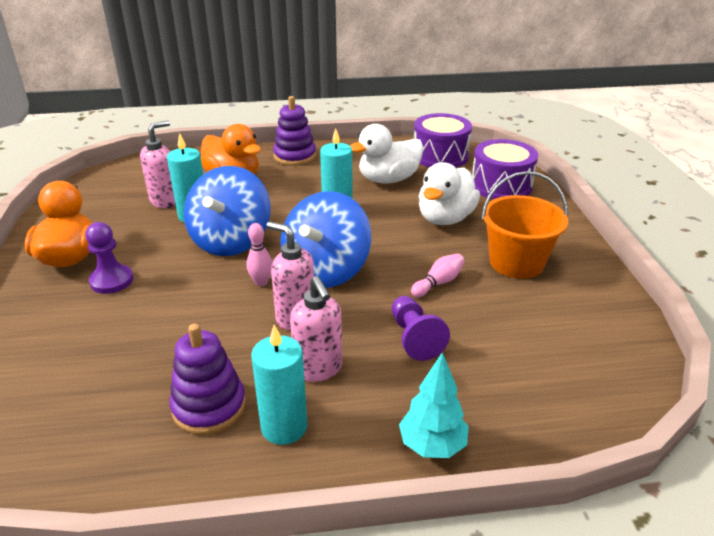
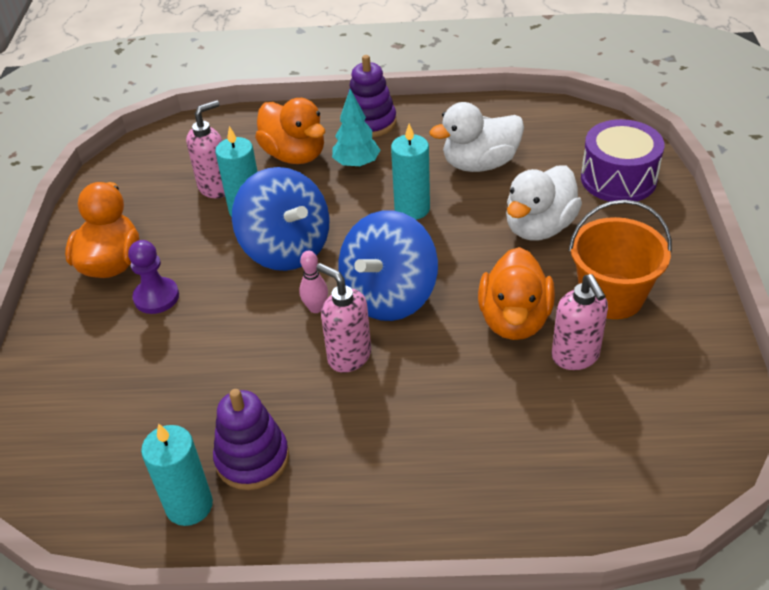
camera: 10 degrees right, 10 degrees up
(231, 241) = (286, 249): blue spinning top -> blue spinning top turned 60 degrees counterclockwise
(284, 427) = (325, 487): turquoise candle -> turquoise candle (189, 505)
(318, 369) = (367, 423): pink soap dispenser -> pink soap dispenser (575, 357)
(414, 338) = (475, 391): purple pawn -> none
(432, 445) = (472, 520): turquoise tree -> turquoise tree (356, 164)
(438, 283) = (514, 320): pink bowling pin -> orange duck
(440, 156) = (551, 128): purple drum -> none

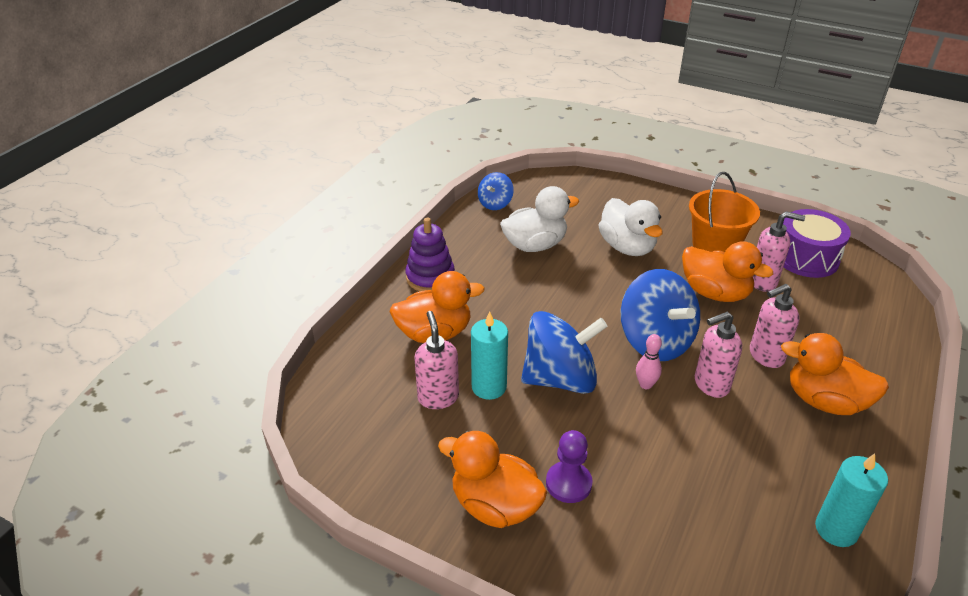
camera: 65 degrees left, 5 degrees down
(252, 459) = (798, 474): purple stacking toy -> none
(356, 164) = (480, 303): turquoise tree -> none
(385, 460) = (825, 401): none -> orange duck
(412, 209) = (562, 295): turquoise candle -> none
(429, 390) = (765, 356): none -> pink soap dispenser
(480, 164) = (535, 245): white duck -> white duck turned 120 degrees counterclockwise
(527, 114) = (495, 204): none -> blue spinning top
(618, 179) = (601, 198): purple drum -> purple drum (806, 258)

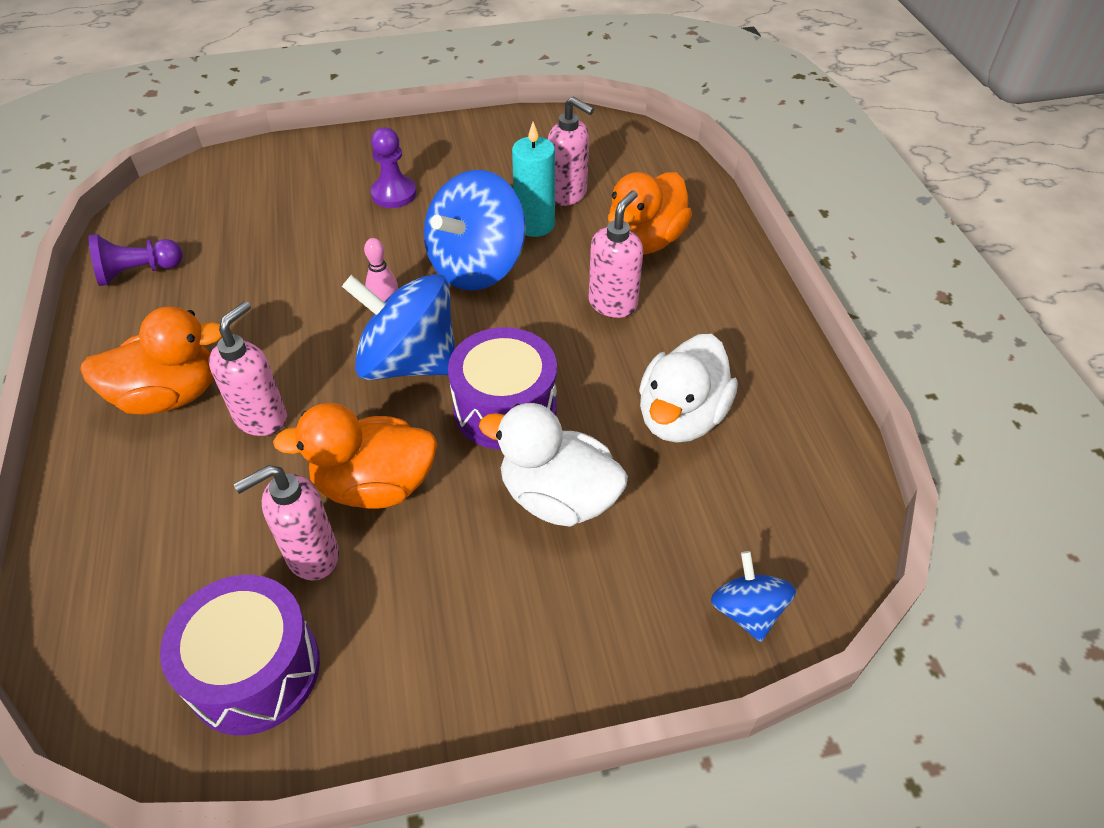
camera: 140 degrees right, 10 degrees up
(430, 277) = (735, 295): purple stacking toy -> none
(495, 204) = (824, 460): blue spinning top -> blue spinning top (747, 611)
(495, 505) = (438, 155): orange duck -> none
(619, 291) = (505, 408): none -> purple drum
(711, 384) = (314, 344): pink soap dispenser -> pink soap dispenser (613, 303)
(715, 246) = (426, 593): orange bucket -> none
(836, 529) = (138, 272): turquoise candle -> purple pawn

